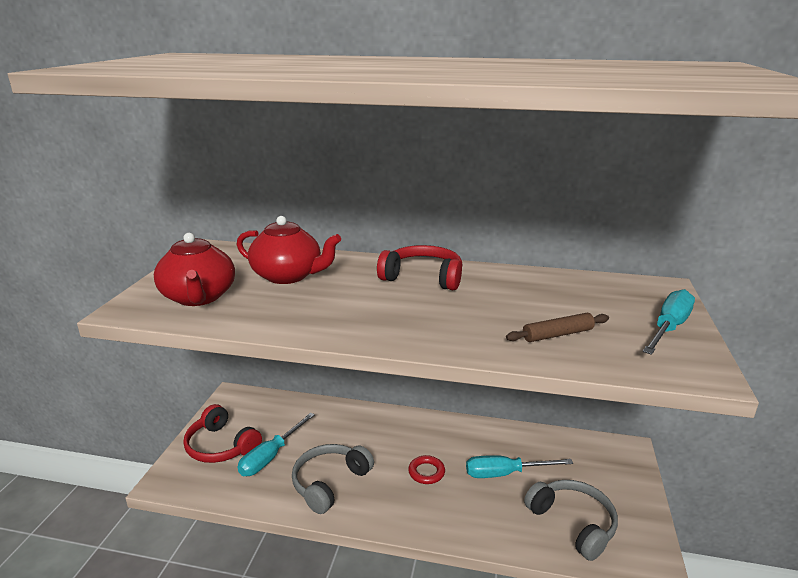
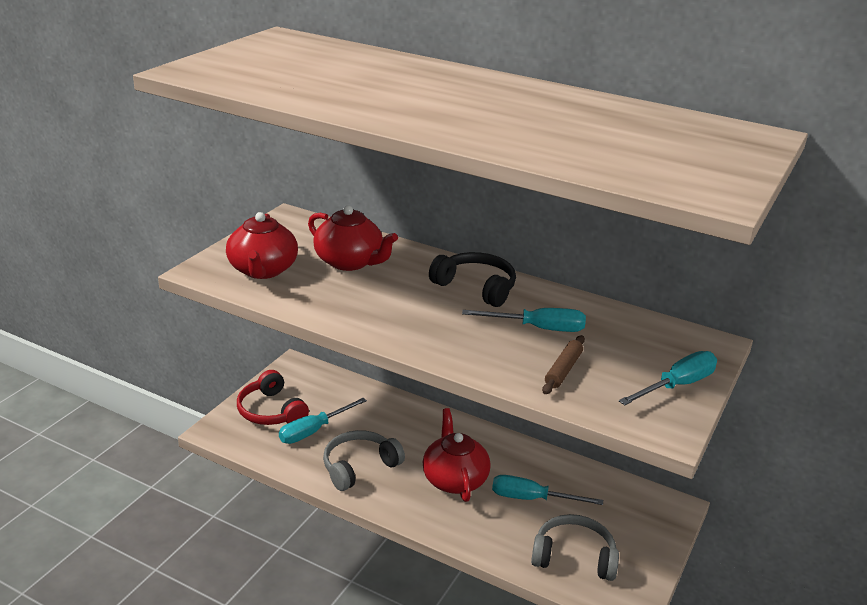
camera: 15 degrees right, 5 degrees up
(423, 277) = (476, 287): red headphones -> black headphones
(426, 472) = (454, 479): red ring -> red teapot
(505, 302) = (538, 328): none -> turquoise screwdriver
(557, 335) = (563, 370): brown rolling pin -> brown rolling pin turned 60 degrees counterclockwise
(573, 523) = (574, 557): grey headphones -> grey headphones turned 60 degrees counterclockwise

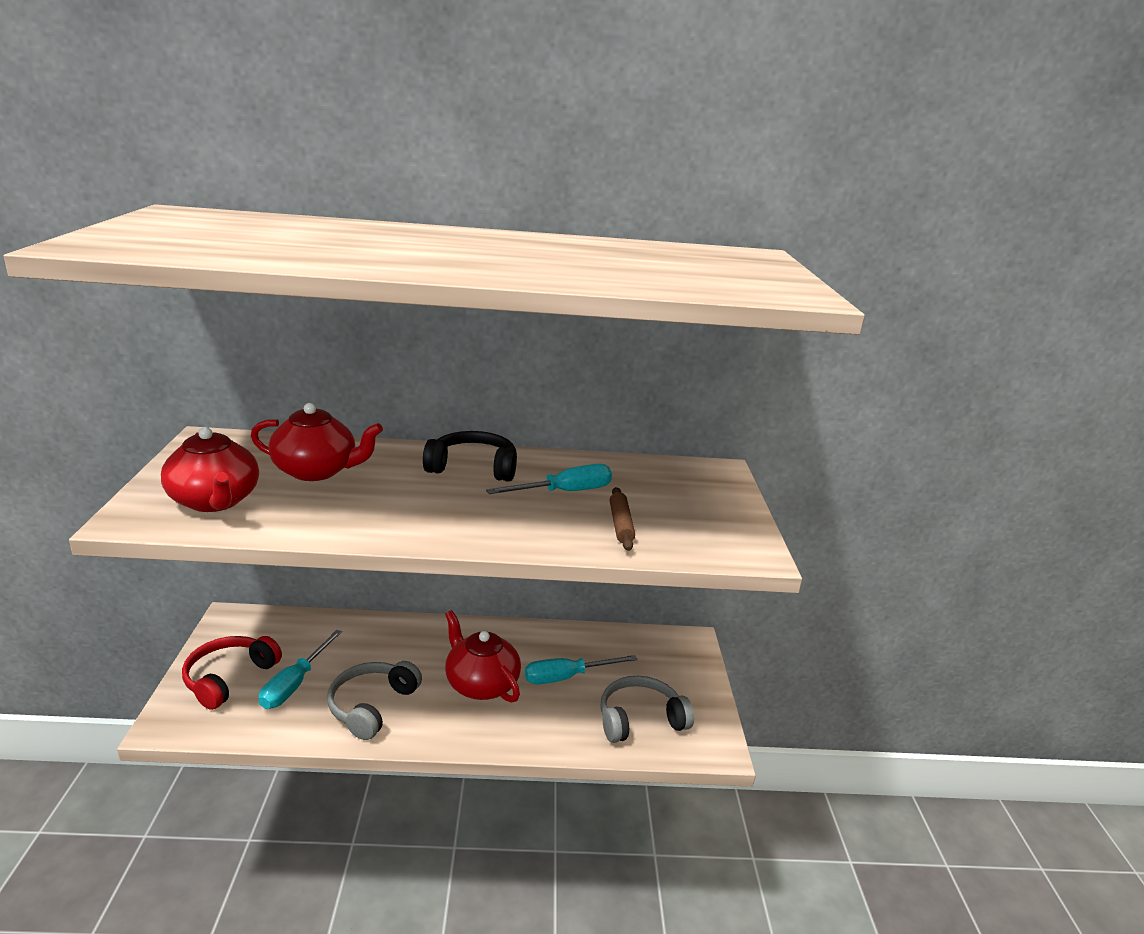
camera: 30 degrees left, 5 degrees down
(271, 411) = (229, 678): red headphones -> red headphones turned 90 degrees clockwise
(677, 385) = (725, 512): turquoise screwdriver -> none

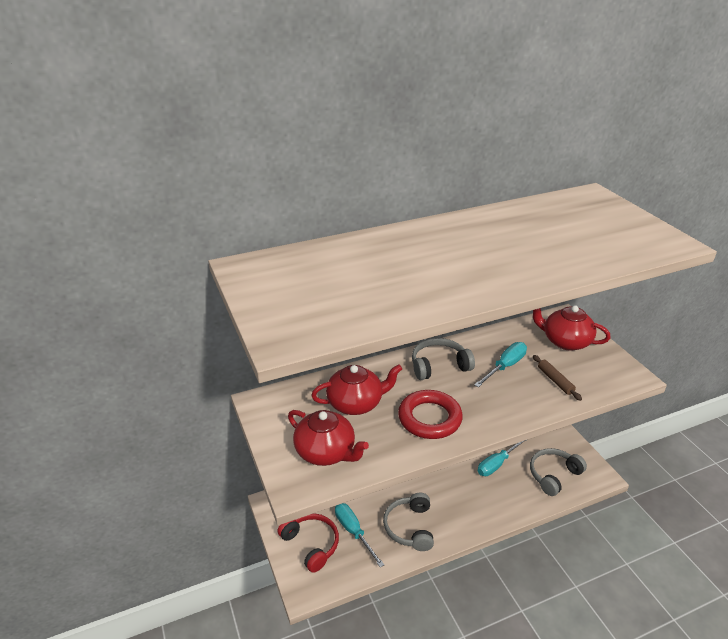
camera: 20 degrees left, 10 degrees up
(229, 678) = (311, 544): red headphones -> red headphones turned 135 degrees clockwise
(295, 684) = (353, 532): turquoise screwdriver -> turquoise screwdriver turned 150 degrees clockwise
(389, 510) = (429, 418): none -> red ring
(473, 468) = (439, 366): black headphones -> grey headphones
(481, 684) = (456, 487): red teapot -> red teapot (565, 341)

